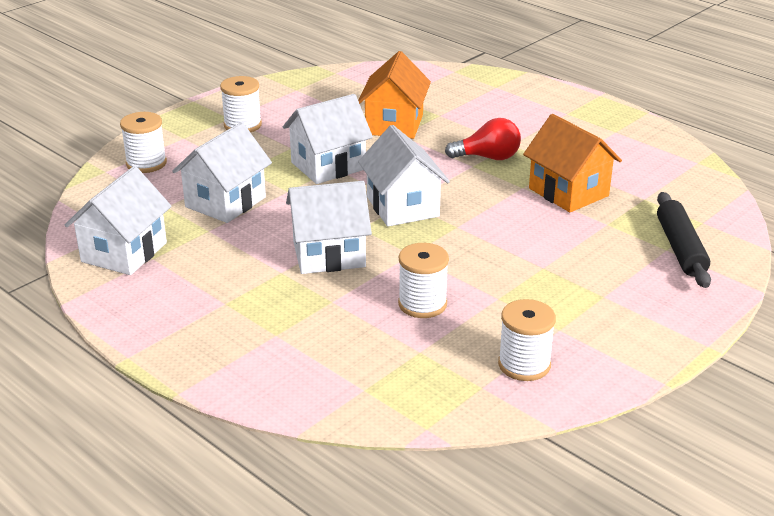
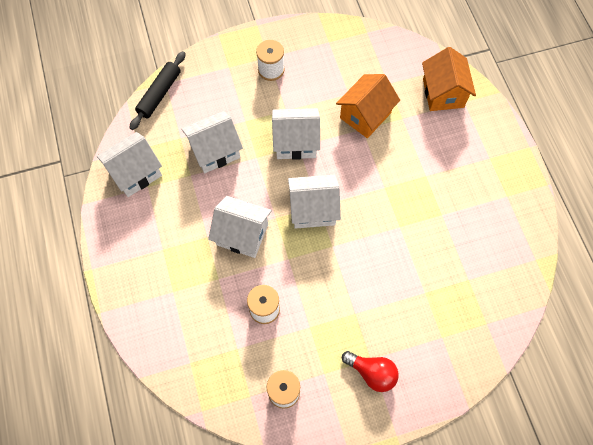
camera: 30 degrees right, 35 degrees up
(146, 163) = (192, 86): white spool -> none
(402, 207) = (313, 209): white house -> white house turned 75 degrees clockwise
(488, 157) = (400, 183): red light bulb -> red light bulb (372, 373)
(568, 192) = (424, 247): orange house -> orange house (443, 93)
(680, 248) = (451, 341): black rolling pin -> black rolling pin (159, 94)

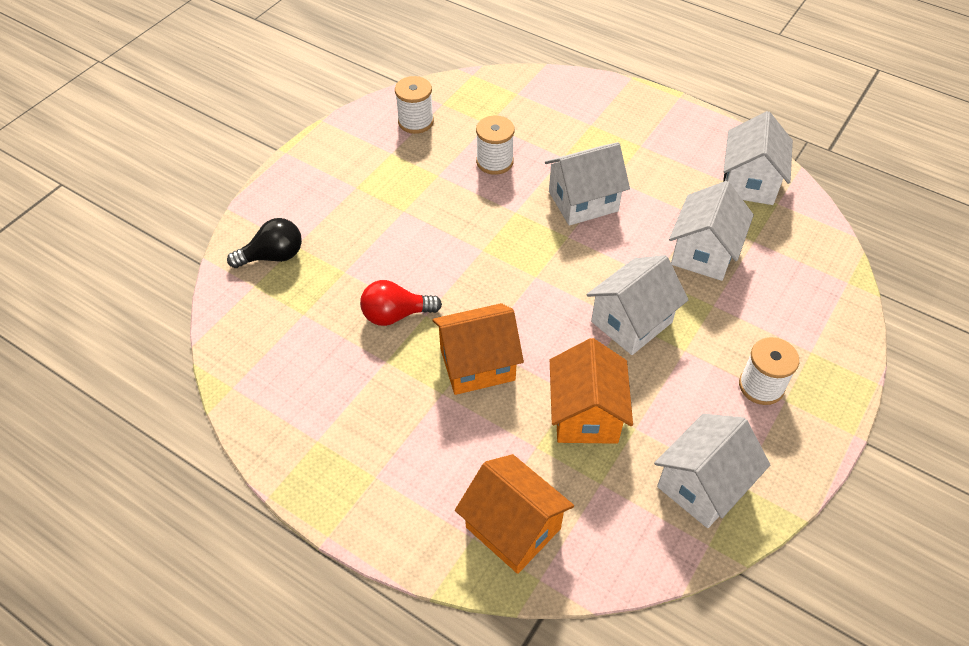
camera: 140 degrees right, 15 degrees down
(159, 94) = (836, 266): black rolling pin -> none
(313, 209) = (537, 269): white house -> white house (702, 485)
(372, 373) = (346, 178): red light bulb -> red light bulb (396, 315)
(395, 178) = (477, 364): none -> orange house
(461, 339) = (273, 256): none -> black light bulb

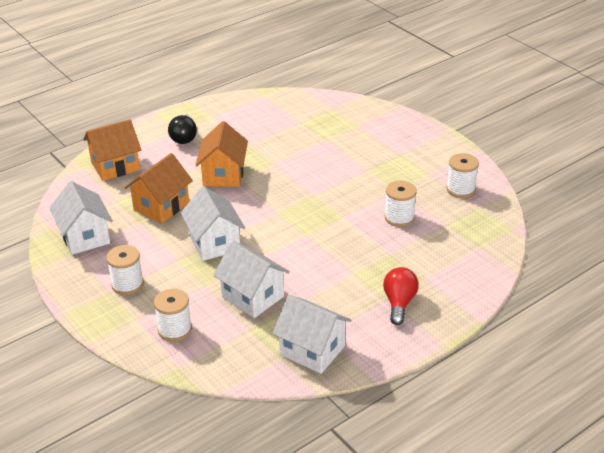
camera: 110 degrees right, 15 degrees down
(273, 256) = (352, 117): black light bulb -> black light bulb (184, 137)
(396, 315) = (279, 152): red light bulb -> red light bulb (399, 303)
(583, 201) = (336, 250): white house -> none
(586, 414) = (161, 206): orange house -> orange house turned 75 degrees counterclockwise
(800, 306) = (175, 330): none -> white spool

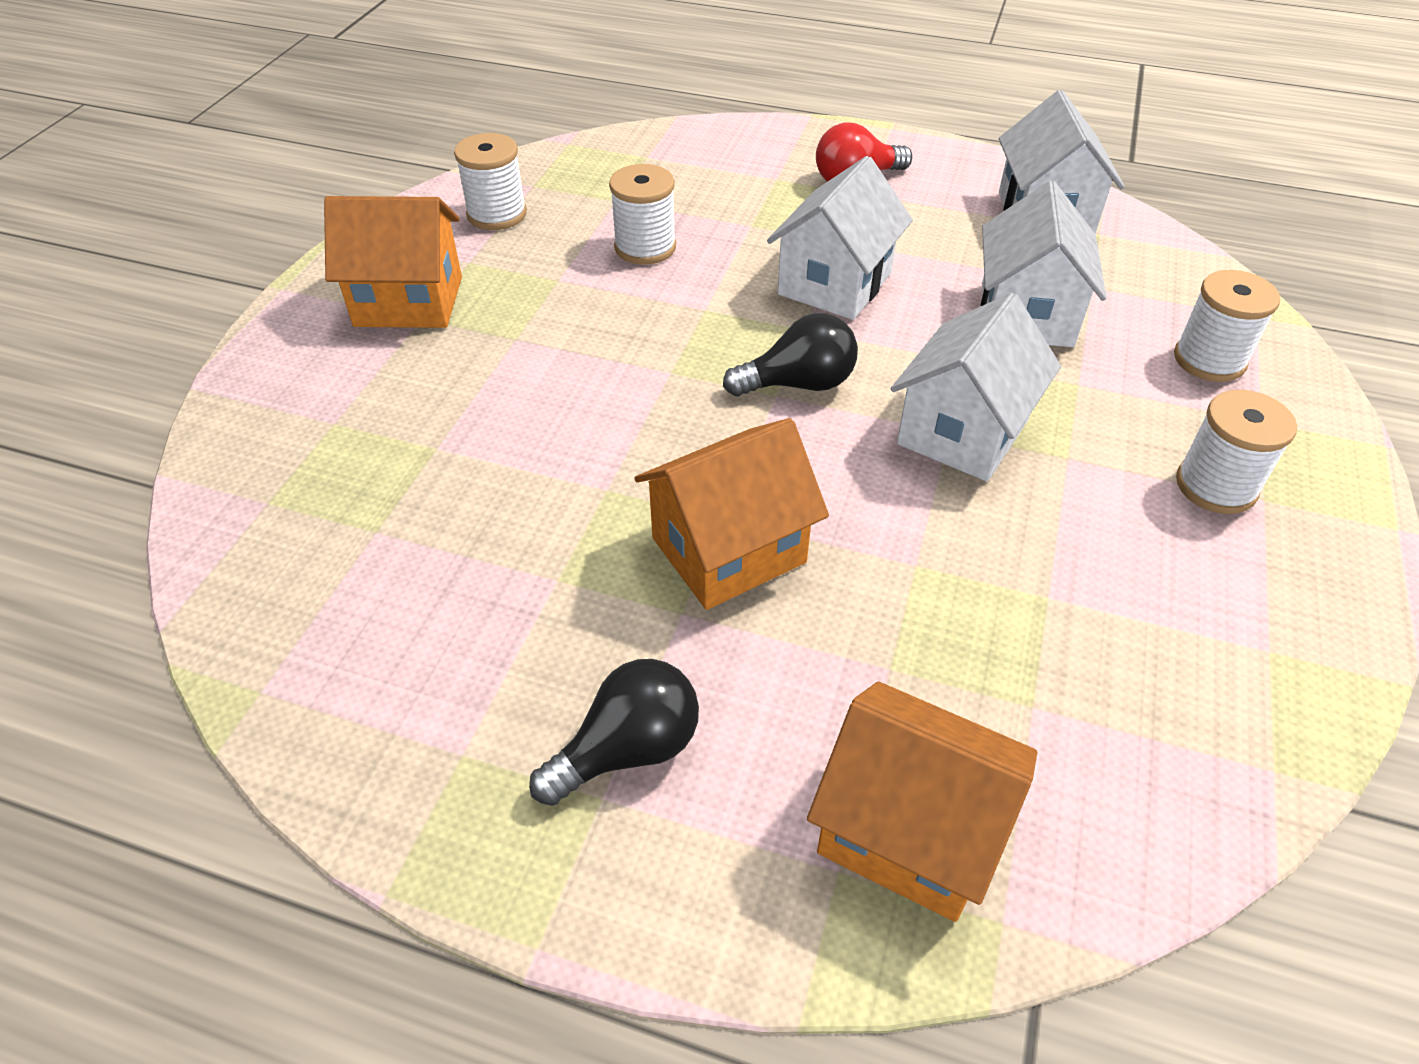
camera: 125 degrees left, 10 degrees up
(85, 237) = (1209, 666): white house -> white house (834, 284)
(161, 206) = (954, 592): orange house -> orange house (408, 301)
(277, 219) = (798, 384): none -> black light bulb

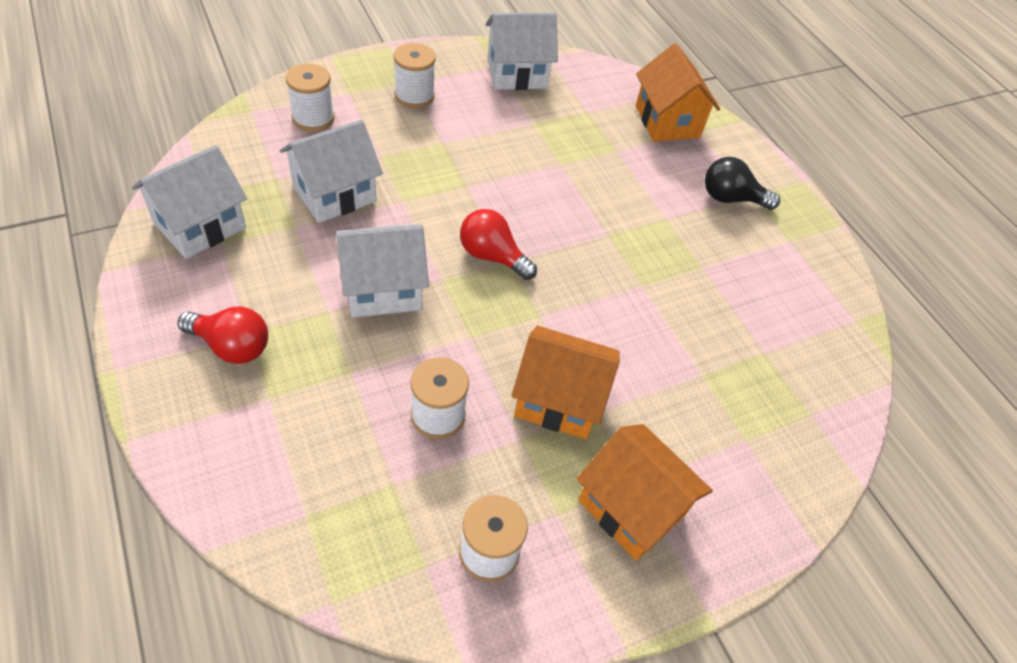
camera: 140 degrees left, 5 degrees up
(728, 550) = (622, 222): orange house -> orange house (559, 400)
(798, 384) = (492, 256): black light bulb -> red light bulb
(962, 432) = (462, 181): white house -> white house (517, 74)

